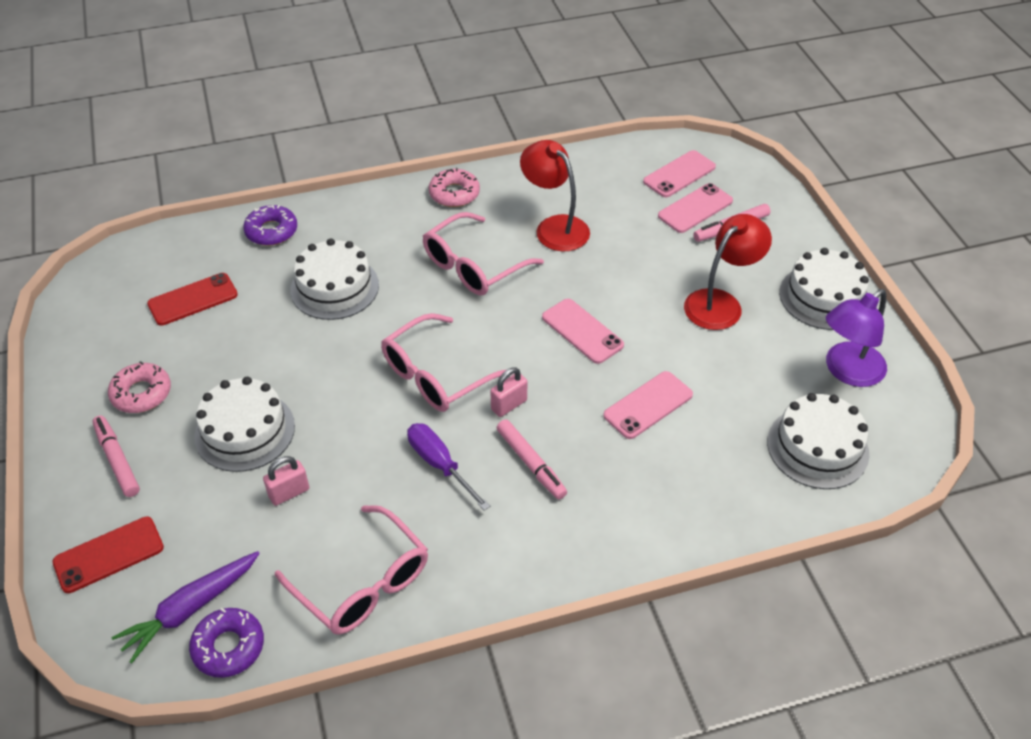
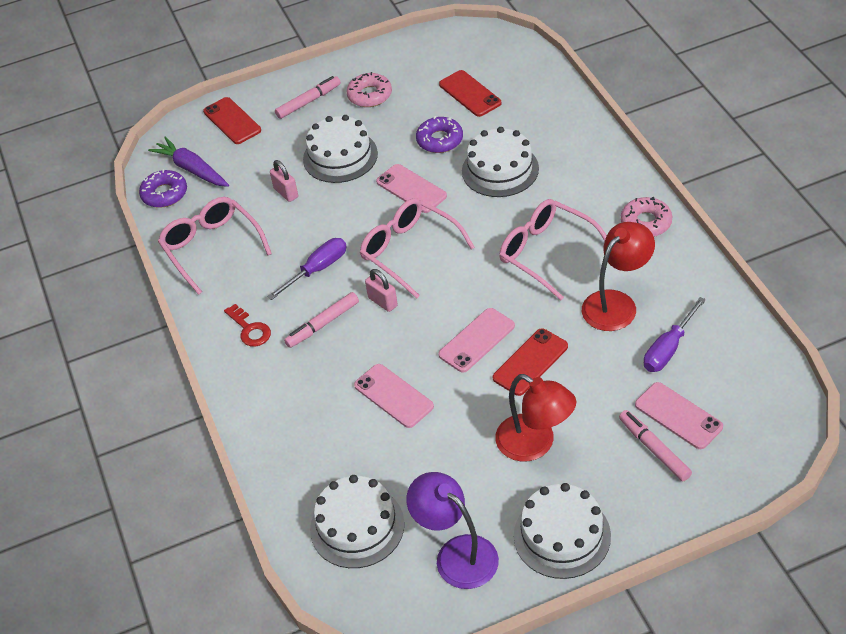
camera: 90 degrees right, 0 degrees up
(271, 231) = (561, 116): purple donut -> purple donut (440, 140)
(363, 583) = (211, 247): pink glasses -> pink glasses turned 105 degrees clockwise
(523, 540) = (250, 329): none -> red key
(617, 203) = (668, 348): none -> purple screwdriver
(618, 294) = (530, 362): none -> red phone
(679, 174) = (734, 398): pink phone -> pink phone (411, 189)

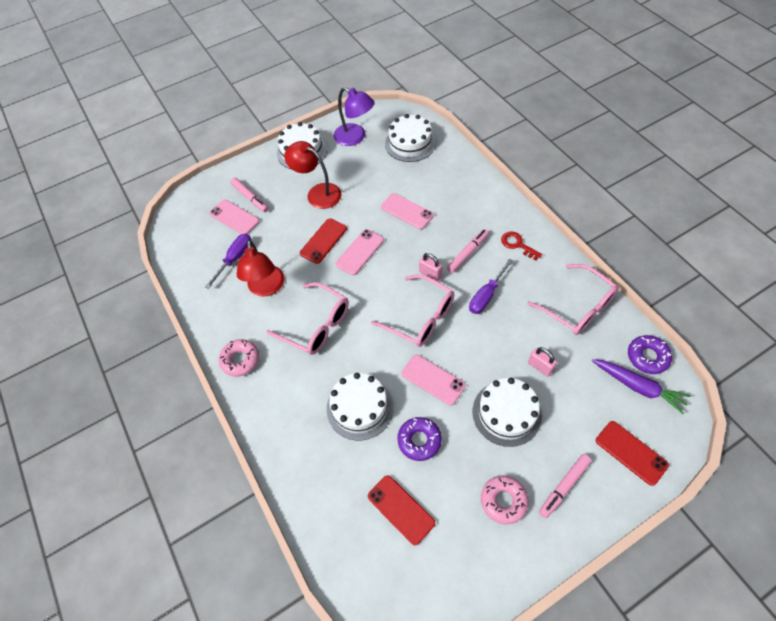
camera: 170 degrees right, 10 degrees up
(616, 303) = (266, 288): red lamp -> red lamp turned 45 degrees counterclockwise

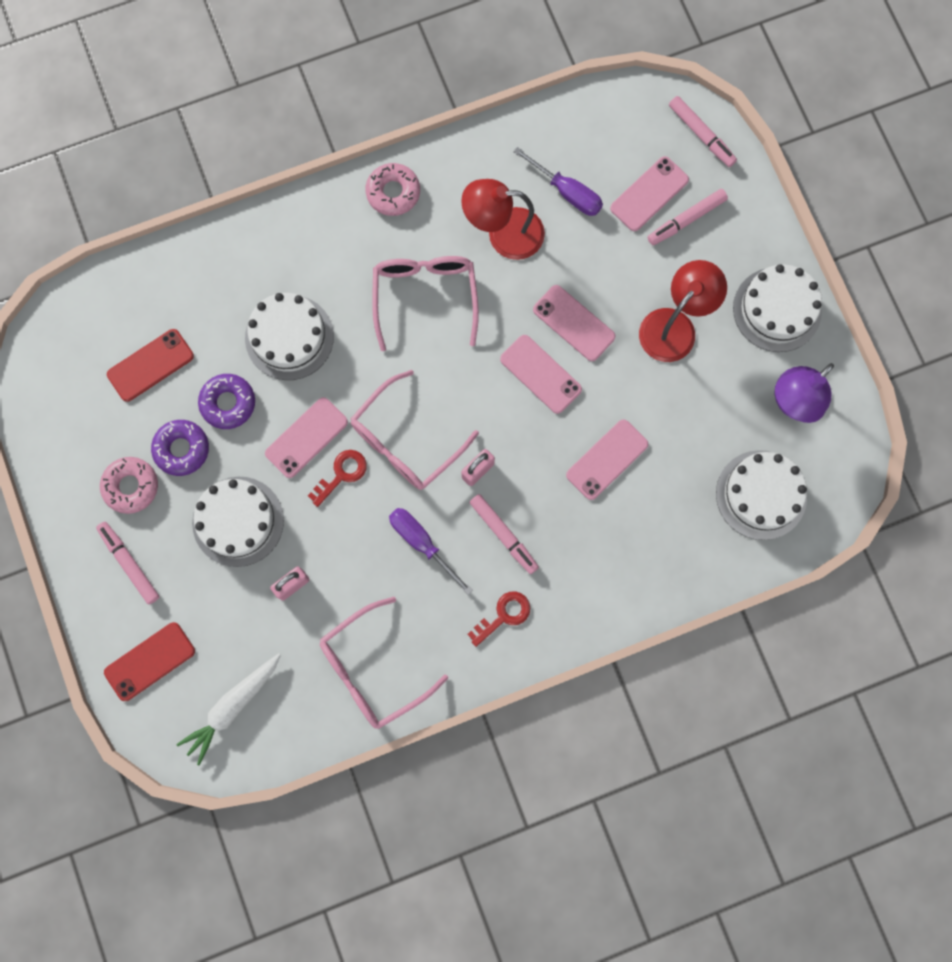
camera: 95 degrees right, 20 degrees up
(194, 199) = (701, 134): none -> pink marker
(316, 325) = (425, 296): pink glasses -> pink glasses turned 135 degrees clockwise
(323, 241) = (574, 323): red phone -> pink phone
(453, 351) = (342, 474): none -> red key
(637, 386) = (233, 706): purple carrot -> white carrot
(647, 357) = (272, 738): purple donut -> purple donut (182, 449)

